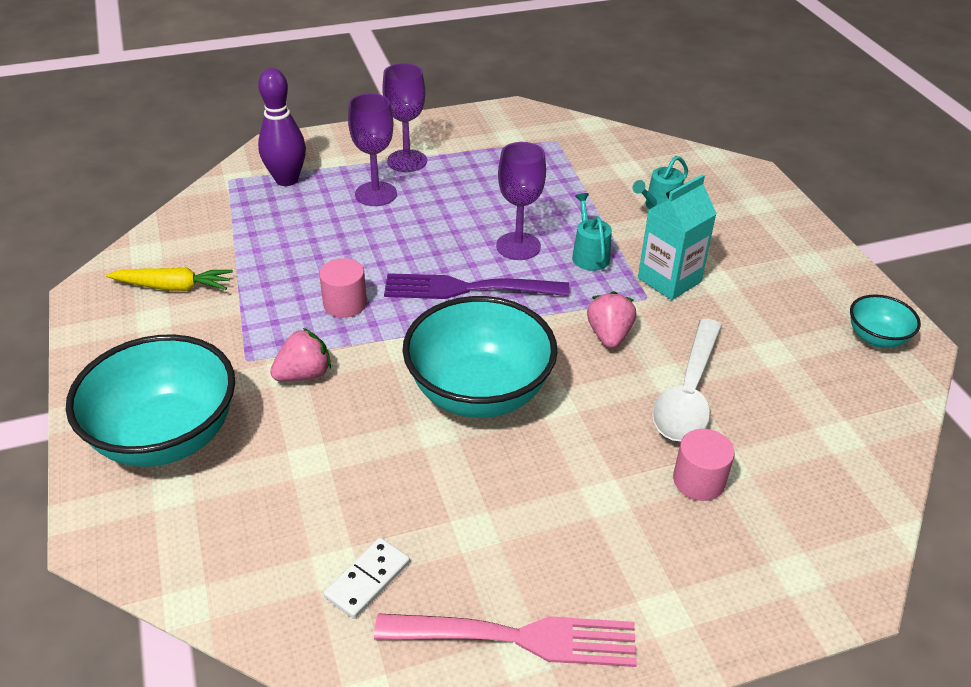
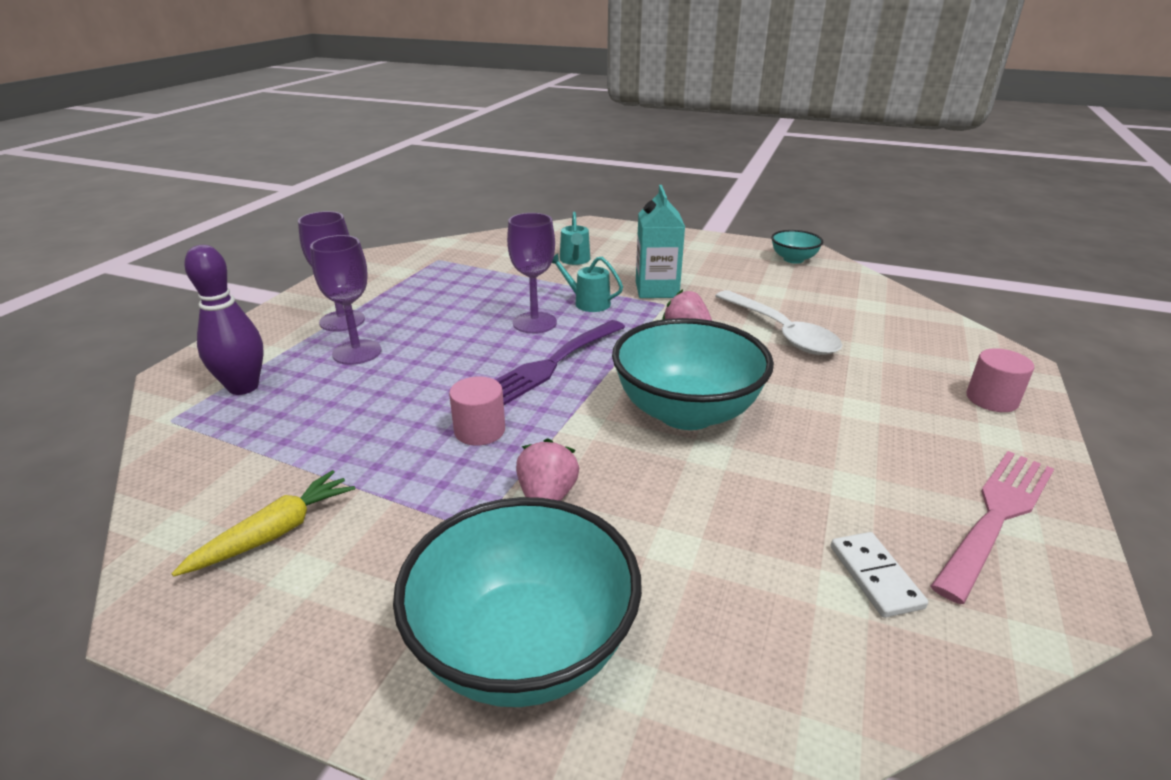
camera: 50 degrees left, 10 degrees down
(698, 480) = (873, 366): pink cylinder -> pink cylinder (992, 399)

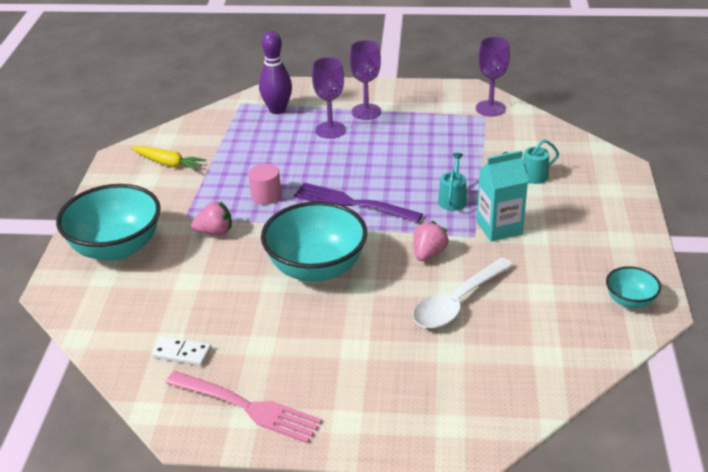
camera: 75 degrees right, 5 degrees up
(534, 323) = (405, 183): purple goblet -> purple goblet (490, 108)
(875, 576) = (182, 353): white domino -> white domino turned 45 degrees clockwise
(992, 399) = (400, 422): pink cylinder -> none

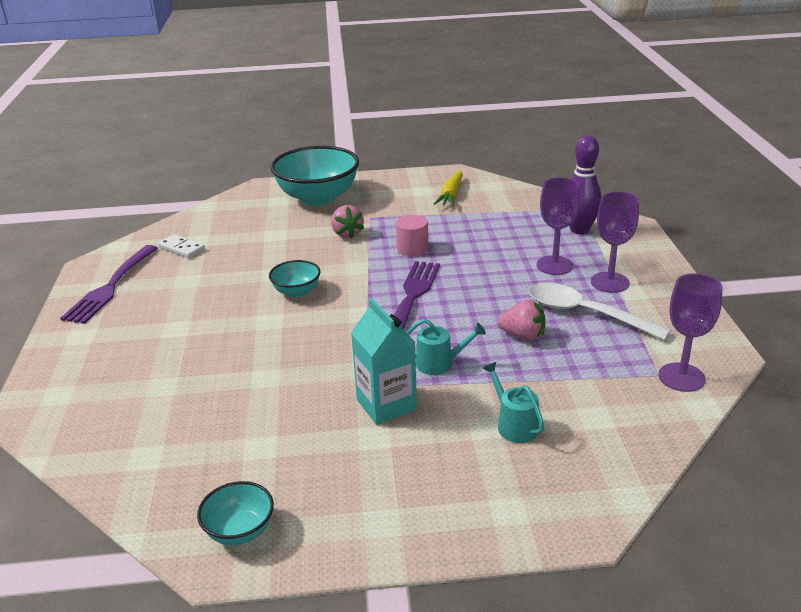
camera: 80 degrees right, 5 degrees down
(182, 353) = (181, 248): white domino -> white domino turned 60 degrees counterclockwise
(246, 407) = (111, 286): pink fork -> purple fork
(316, 268) = (296, 292): turquoise bowl -> turquoise bowl, size x0.48
(428, 254) = (327, 356): pink strawberry -> pink strawberry (523, 336)
(457, 302) = (241, 384): white spoon -> white spoon (585, 313)

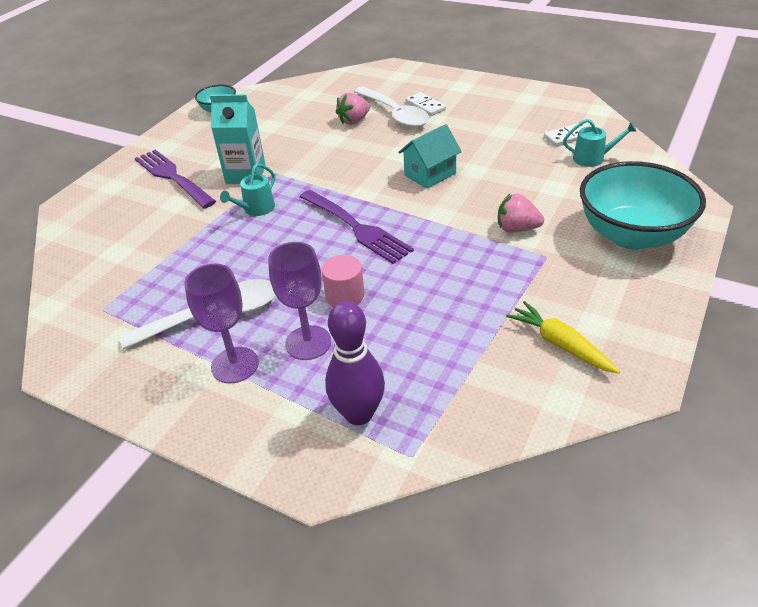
camera: 125 degrees right, 10 degrees up
(111, 286) = (525, 101): purple fork -> purple fork (173, 177)
(147, 343) = (425, 106): none -> white domino
(177, 356) = (395, 114): none -> white spoon
(296, 292) = (430, 174): turquoise bowl -> turquoise house
(412, 248) = (444, 259): pink cylinder -> pink cylinder (345, 295)
(514, 425) = (160, 215): turquoise watering can -> turquoise watering can (592, 158)
(523, 336) = (234, 263): pink strawberry -> pink strawberry (354, 121)
(681, 377) = (81, 319): purple goblet -> none

